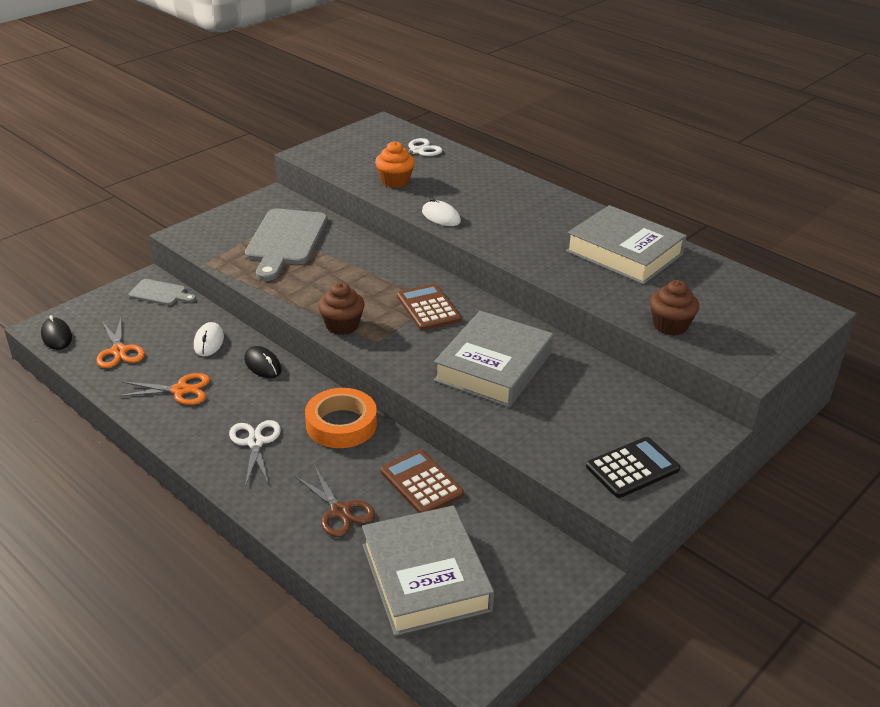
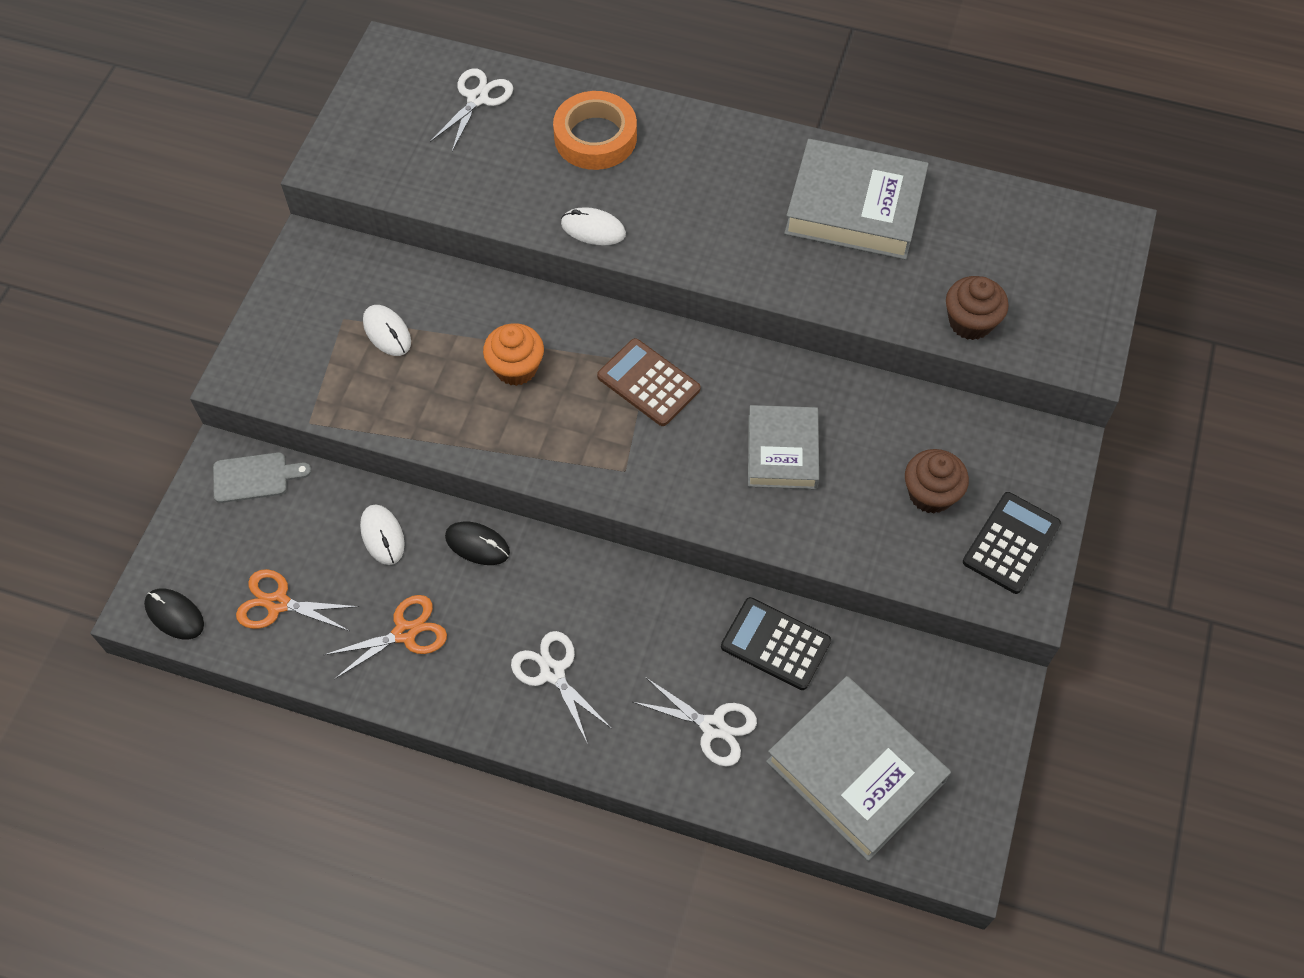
camera: 25 degrees left, 25 degrees up
(119, 351) = (278, 603): orange scissors -> orange scissors turned 150 degrees clockwise
(285, 241) = (387, 332): grey cutting board -> white mouse
(340, 511) = (713, 727): brown scissors -> white scissors
(341, 424) = (633, 598): orange tape -> orange tape (595, 137)
(342, 325) = (563, 460): brown cupcake -> brown cupcake (930, 494)
(395, 181) = (488, 178): orange cupcake -> orange cupcake (516, 368)
(421, 483) = (775, 644): brown calculator -> black calculator
(493, 367) = (782, 452): grey book -> grey book, size x0.64

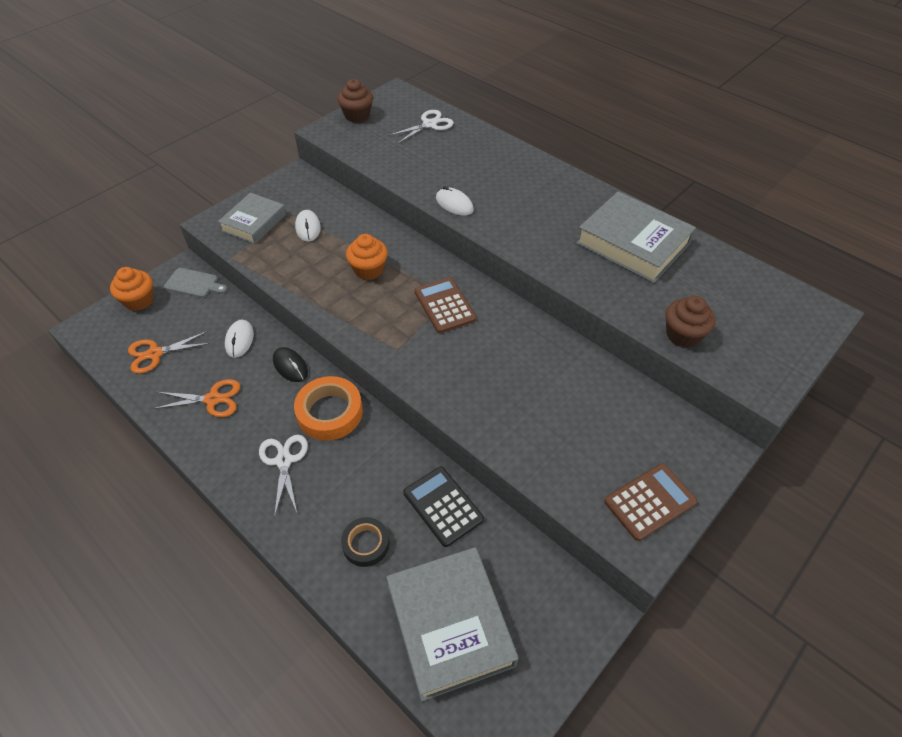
camera: 25 degrees right, 10 degrees down
(174, 615) = (97, 338): black mouse -> none
(193, 535) = (139, 300): none -> orange cupcake
(278, 603) = (155, 354): orange scissors -> orange scissors turned 60 degrees counterclockwise
(595, 137) = (486, 160): orange tape -> orange tape (330, 412)
(713, 727) = (366, 544): white scissors -> black tape
(782, 452) = (509, 376): grey book -> grey book (254, 222)
(930, 494) = (603, 443): brown cupcake -> brown cupcake (357, 116)
(1011, 543) = (649, 502): black calculator -> brown calculator

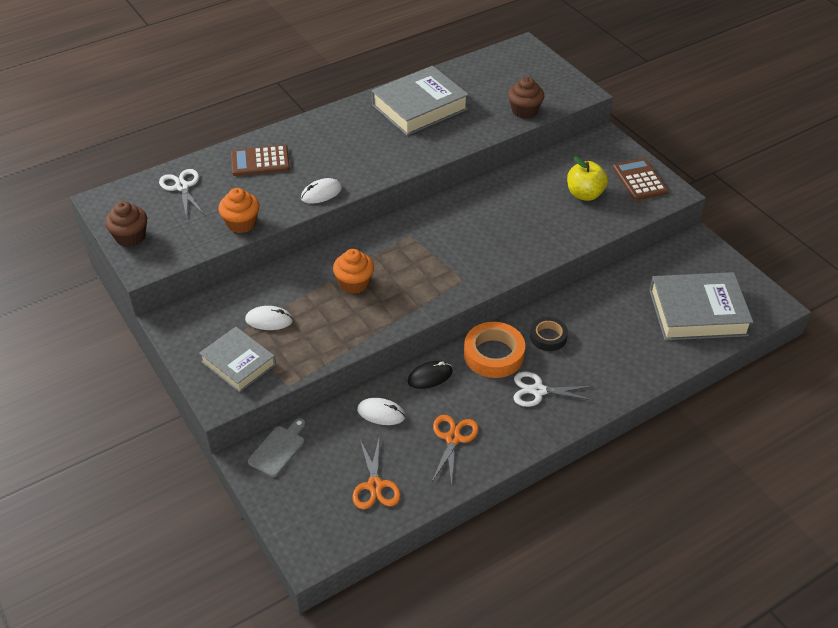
camera: 75 degrees left, 5 degrees down
(139, 300) = (285, 501): orange cupcake -> orange cupcake (241, 223)
(366, 544) = (628, 348): black tape -> black tape (548, 337)
(443, 506) = (603, 299): black calculator -> none
(444, 305) = (421, 241): brown calculator -> brown calculator (260, 161)
(588, 441) = (584, 194): none -> yellow apple

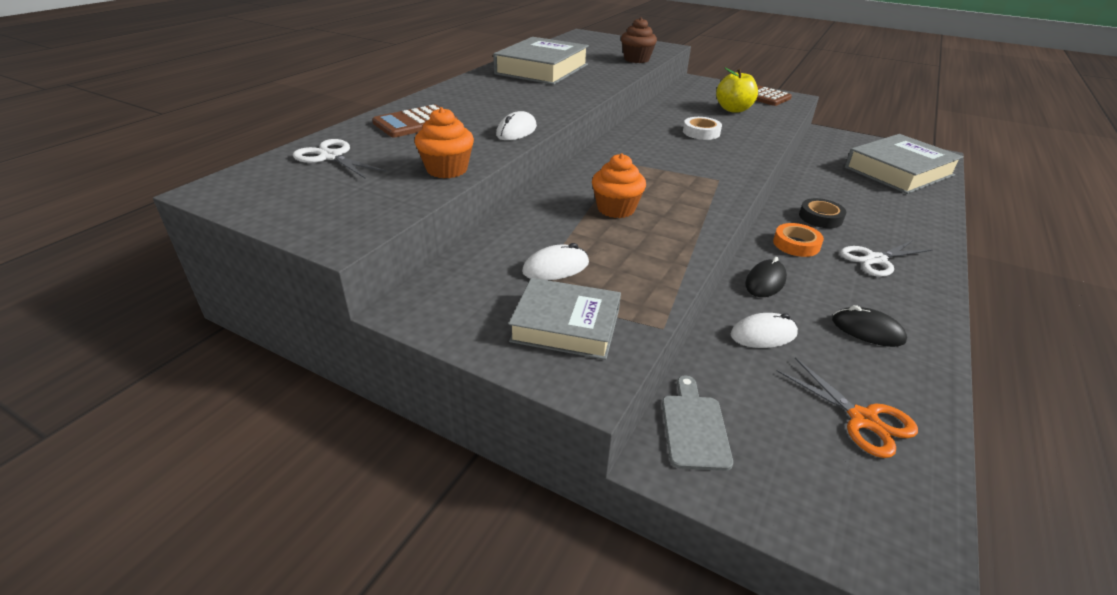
camera: 30 degrees left, 10 degrees down
(130, 237) = (292, 214): brown cupcake -> none
(453, 438) = (867, 330): orange scissors -> black mouse
(494, 354) = (796, 244): orange tape -> orange tape, size x0.62
(515, 218) = (701, 132): none -> white tape

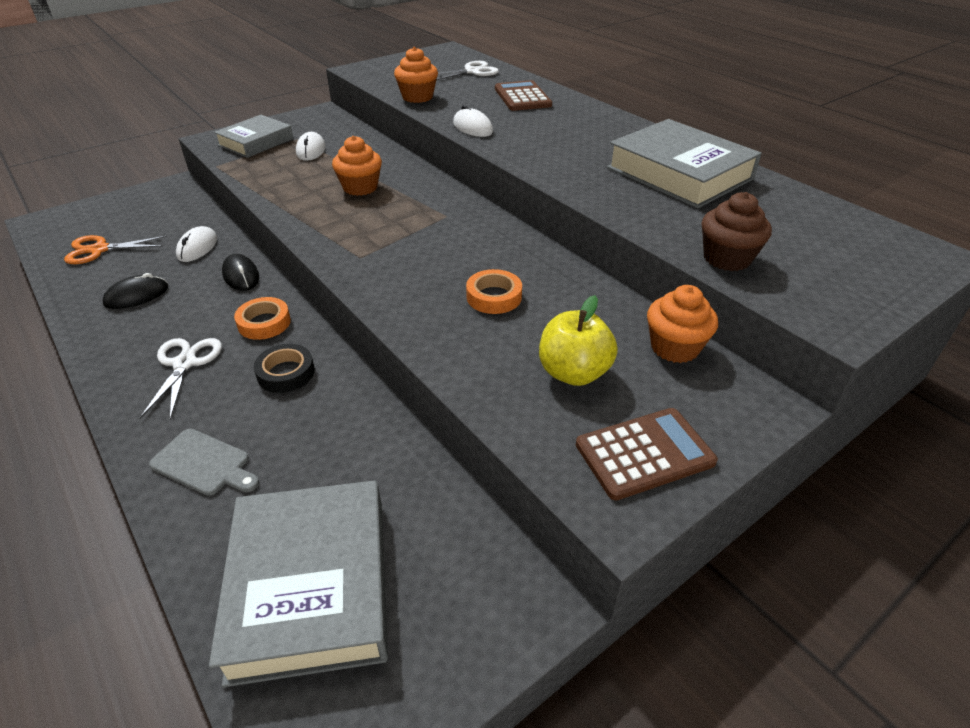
camera: 115 degrees right, 5 degrees up
(683, 94) = (674, 347): none -> orange cupcake
(694, 427) = (177, 197): grey cutting board -> grey cutting board (204, 463)
(701, 132) = (494, 297): white tape -> orange tape

